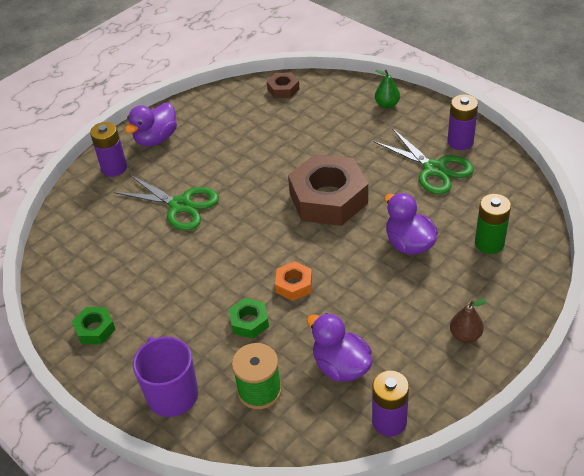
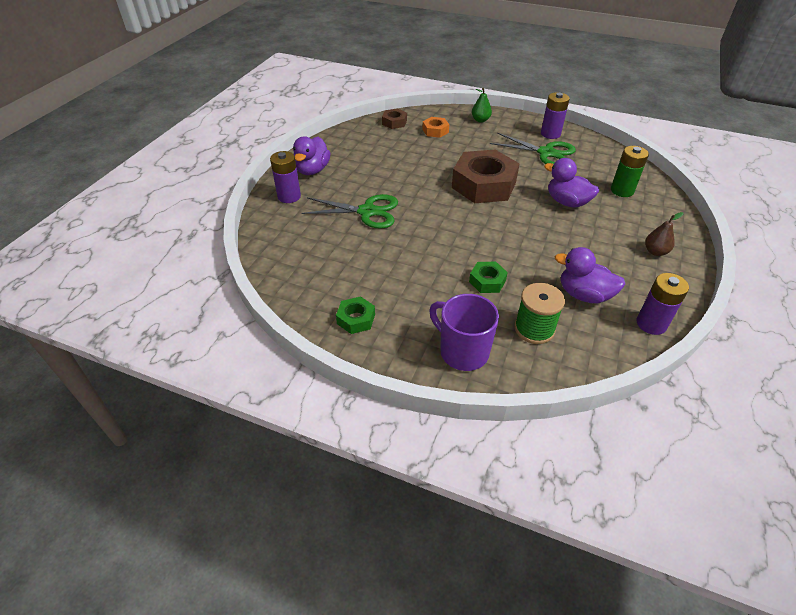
camera: 25 degrees left, 0 degrees up
(294, 285) = (503, 247): orange nut -> orange nut (435, 131)

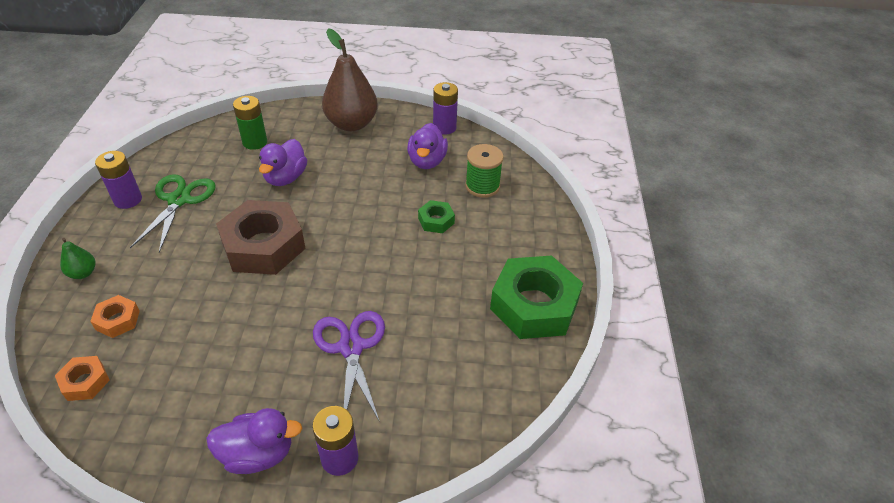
camera: 110 degrees left, 0 degrees up
(356, 319) = (534, 305): green nut -> green nut, size x2.17
(367, 212) = (351, 347): green scissors -> purple scissors
(394, 122) = (85, 382): brown nut -> orange nut
(462, 351) = (531, 224): purple mug -> none
(655, 252) = (351, 124): brown pear -> brown pear, size x2.23

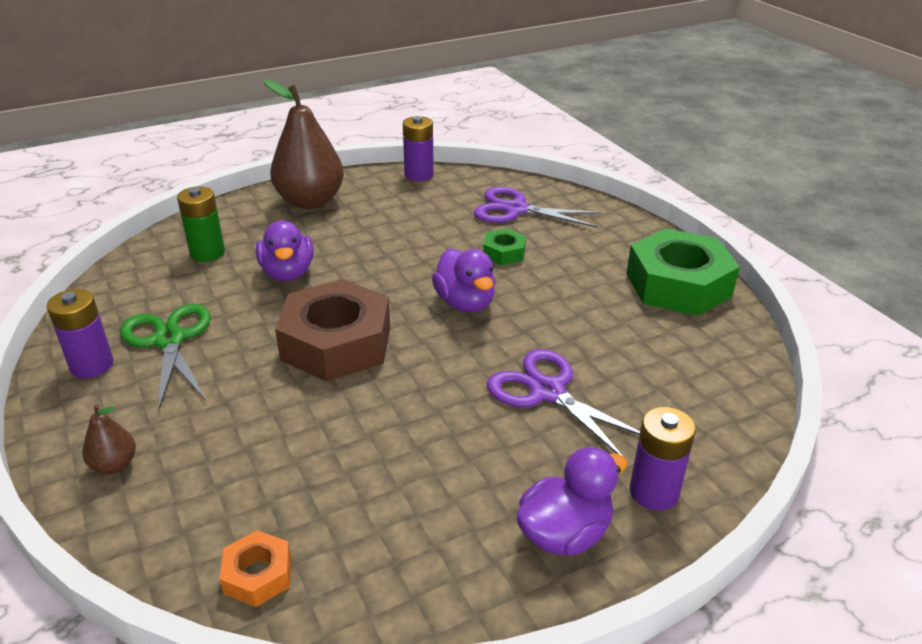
camera: 30 degrees left, 10 degrees down
(83, 273) = (114, 465): green pear -> brown pear
(117, 320) = (227, 491): orange nut -> none
(427, 161) = (434, 207): purple duck -> purple duck (465, 303)
(482, 186) = (516, 209): green spool -> purple scissors

